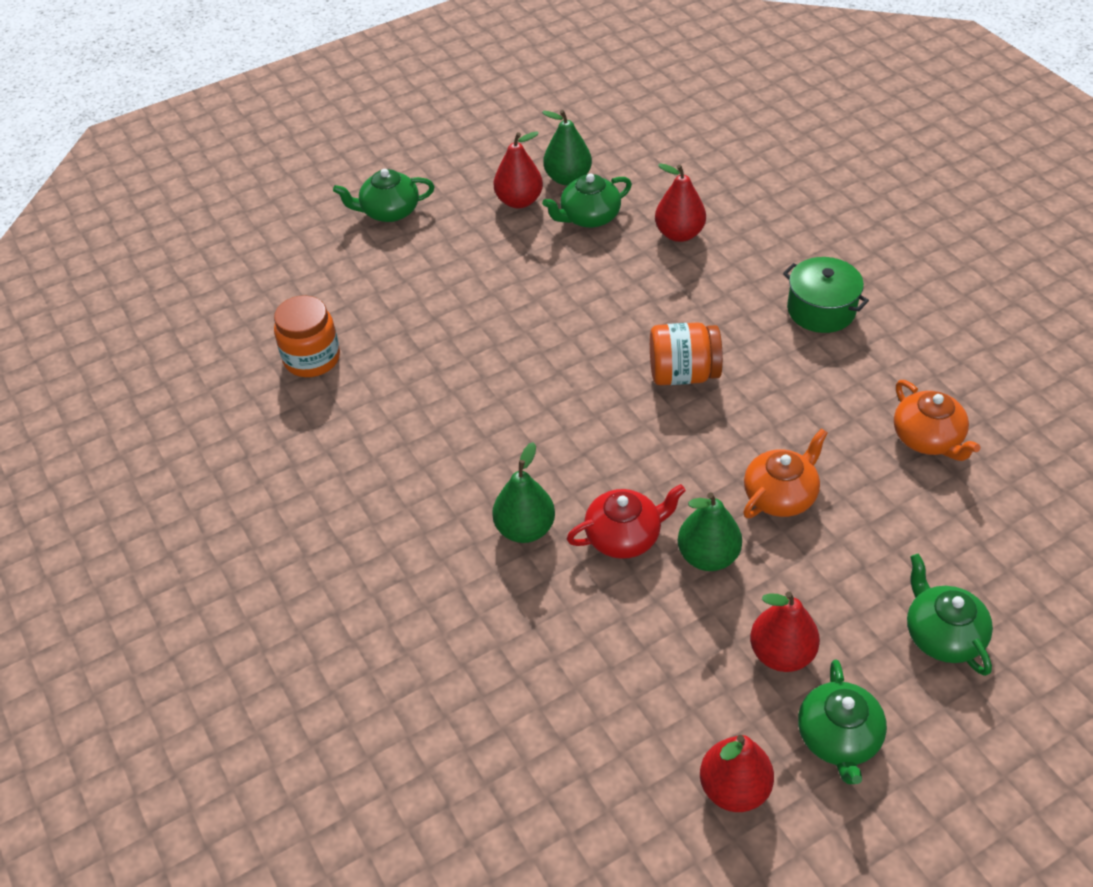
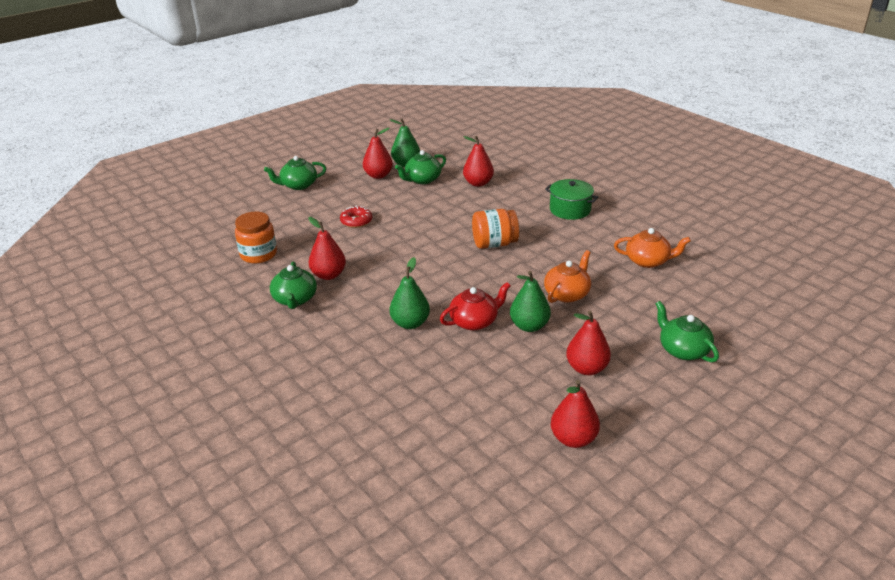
camera: 10 degrees left, 15 degrees down
(414, 414) = (328, 275): none -> red pear
(470, 302) = (356, 221): none -> red donut
(838, 738) = (633, 406): green teapot -> green teapot (295, 299)
(928, 438) = (648, 261): orange teapot -> orange teapot turned 45 degrees counterclockwise

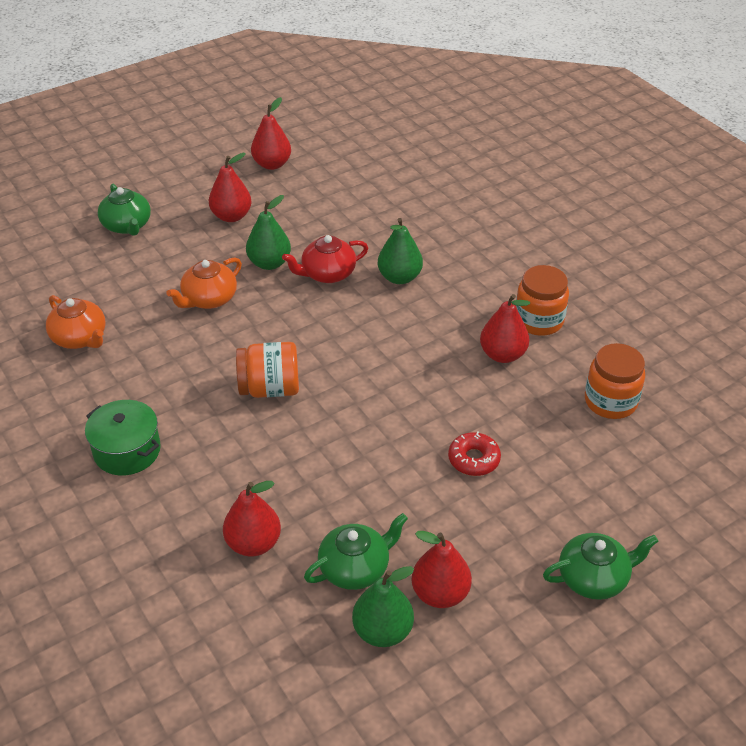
camera: 175 degrees left, 10 degrees up
(295, 299) = (539, 321): green teapot -> orange jar
(648, 261) = (80, 338): orange teapot -> orange teapot turned 150 degrees counterclockwise

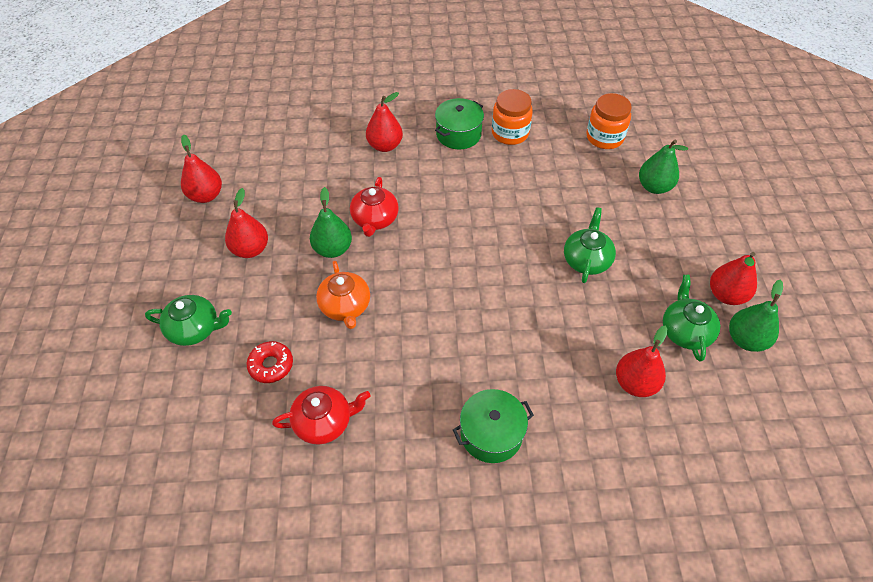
camera: 60 degrees left, 10 degrees up
(80, 338) = (324, 421): orange teapot -> red teapot
(270, 388) = (480, 308): orange jar -> none
(399, 277) = (412, 181): green pear -> green pear (654, 187)
(474, 459) = (618, 225): red donut -> red donut (271, 365)
(498, 283) = (458, 134): none -> green pot
(502, 355) = (530, 165): red pear -> red pear (385, 146)
(594, 578) = (743, 215): green teapot -> green teapot (586, 260)

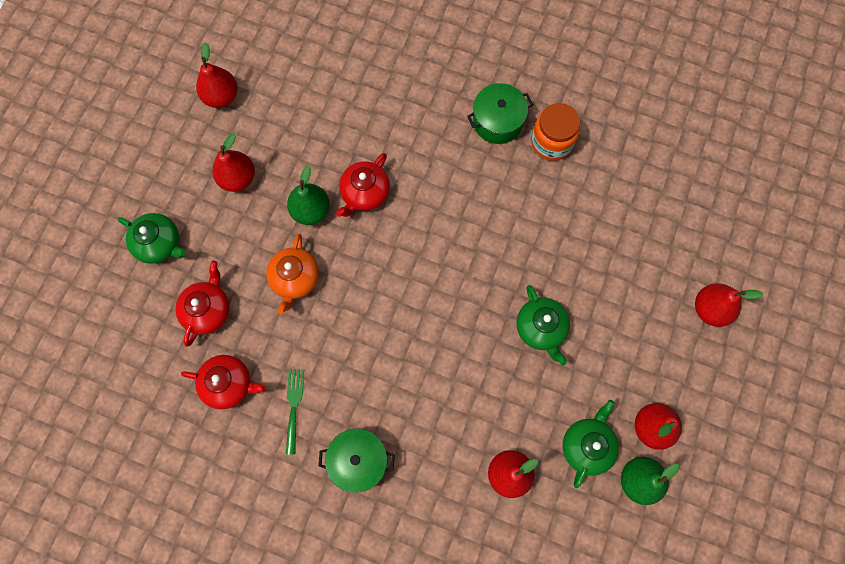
camera: 25 degrees right, 20 degrees up
(271, 365) = (208, 310): red donut -> red teapot
(385, 146) = (416, 105): red pear -> red pear (710, 309)
(401, 413) = (294, 406): none -> green fork
(586, 260) = (541, 328): green teapot -> green teapot turned 120 degrees clockwise
(604, 137) = (648, 190): orange jar -> none
(654, 187) = (661, 274): green pear -> none

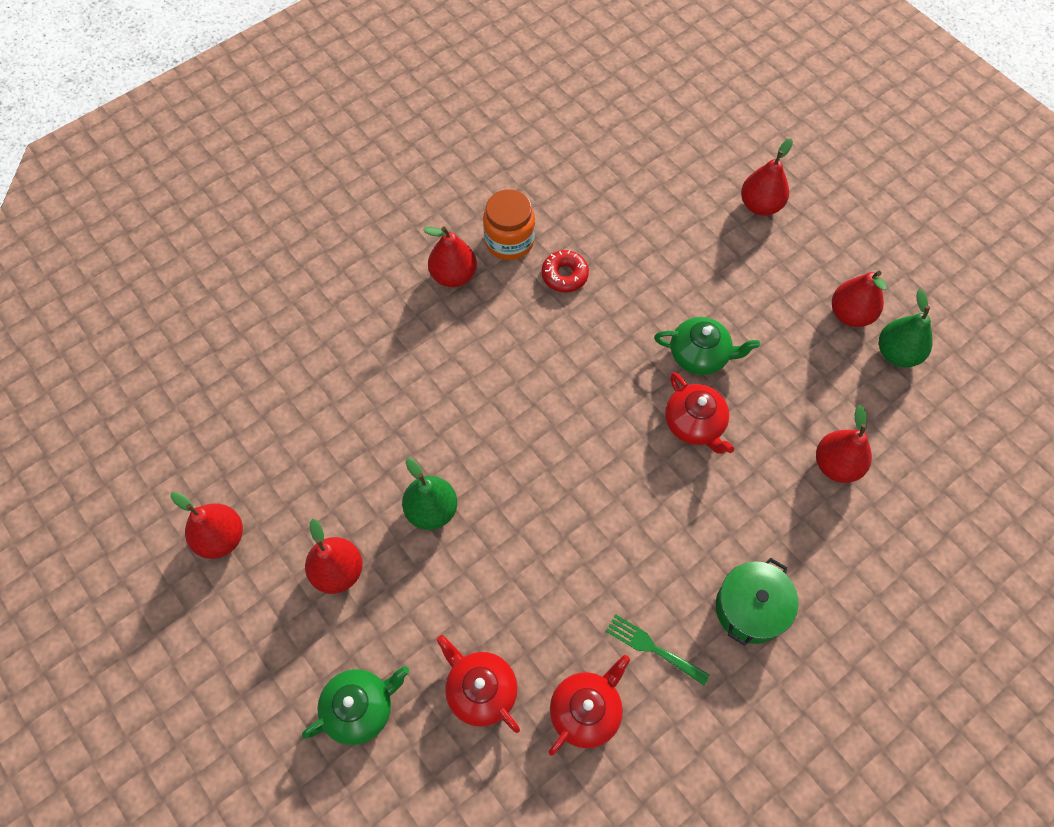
camera: 60 degrees left, 10 degrees down
(295, 279) = (502, 569): orange teapot -> none
(364, 193) = (448, 443): red teapot -> red teapot (695, 424)
(497, 121) = (453, 275): green pot -> red pear
(547, 196) = (564, 275): none -> red donut
(587, 445) = (841, 378): green teapot -> none

